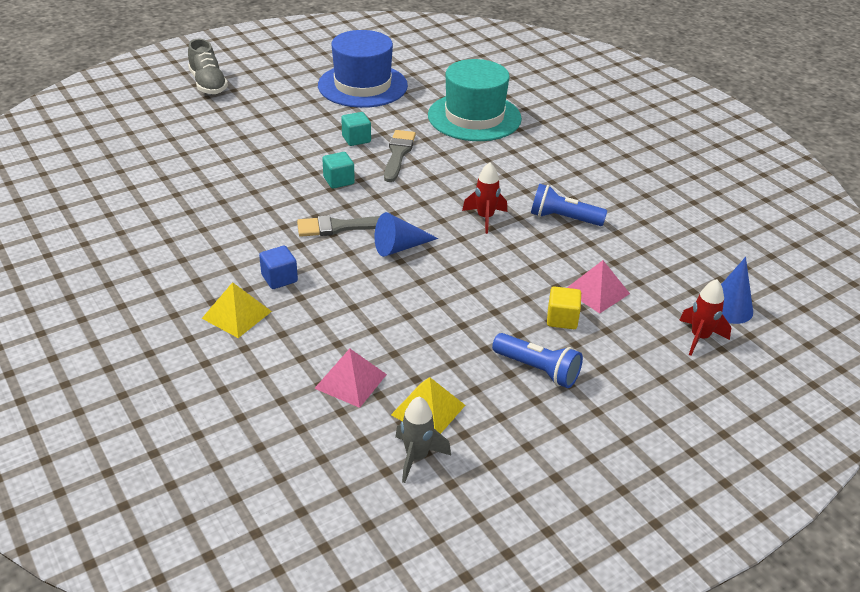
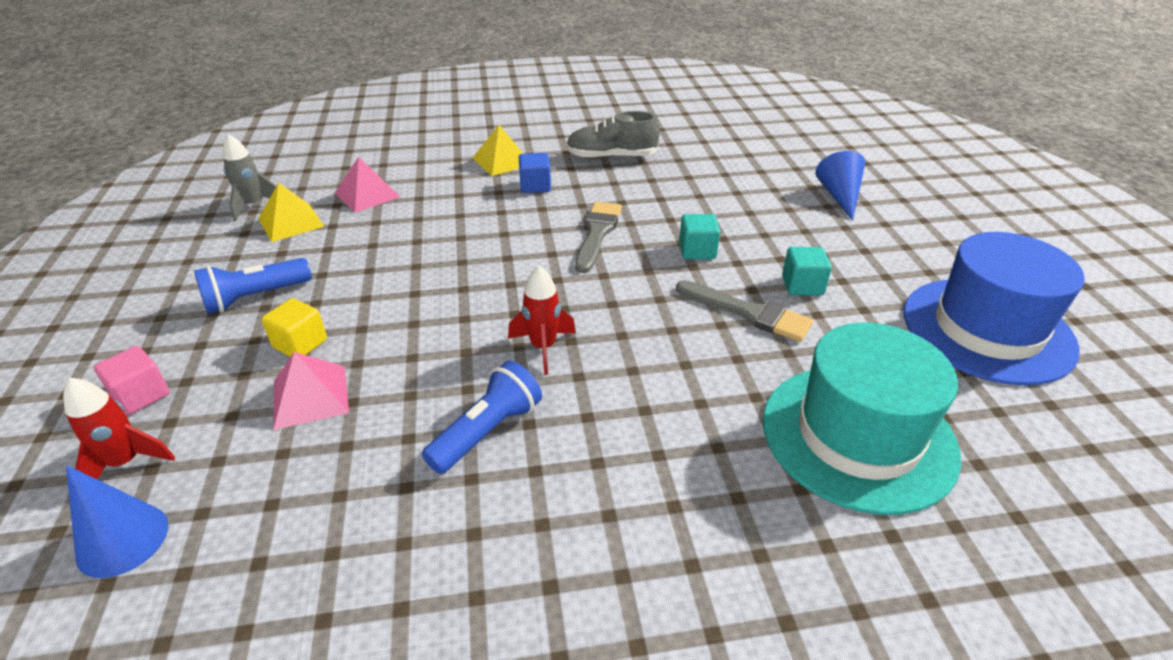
camera: 115 degrees right, 0 degrees up
(208, 84) = (977, 201): grey shoe -> grey shoe (611, 157)
(399, 247) = (531, 262): blue cone -> blue cone (839, 196)
(660, 366) = (141, 395): none -> pink cube

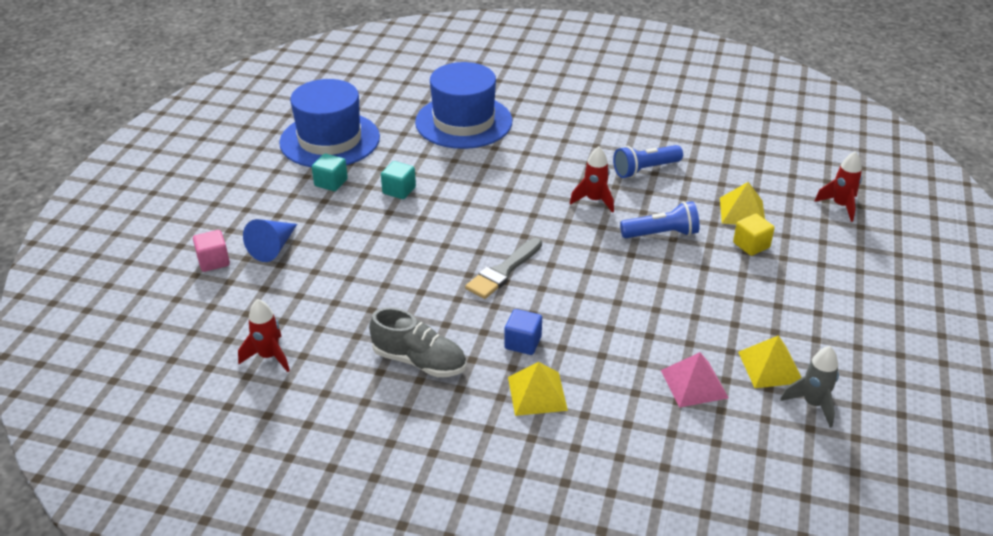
camera: 155 degrees left, 0 degrees up
(122, 540) = (827, 175): blue cone -> none
(141, 395) = (848, 240): pink cube -> pink cube (213, 261)
(255, 297) = (789, 291): blue flashlight -> blue flashlight (661, 234)
(310, 396) = (742, 211): pink pyramid -> yellow pyramid
(697, 251) = (441, 234): turquoise cube -> turquoise cube (331, 183)
(726, 135) = (269, 356): none -> red rocket
(748, 313) = (452, 185): grey brush -> none
(858, 436) = (463, 122): turquoise hat -> blue hat

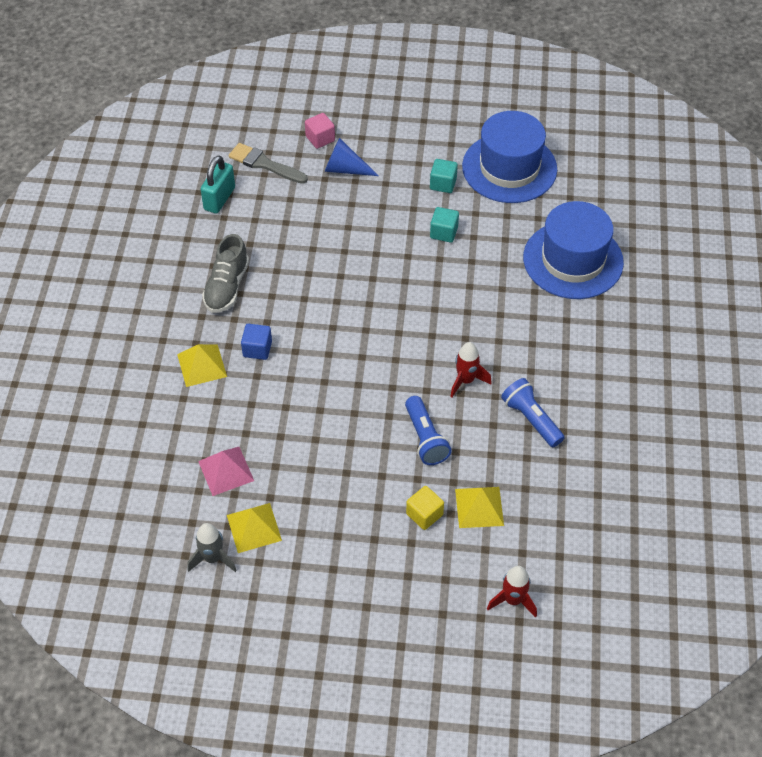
camera: 80 degrees right, 15 degrees up
(269, 356) = (219, 198): red rocket -> turquoise padlock
(503, 271) = (345, 324): grey brush -> grey brush (264, 164)

